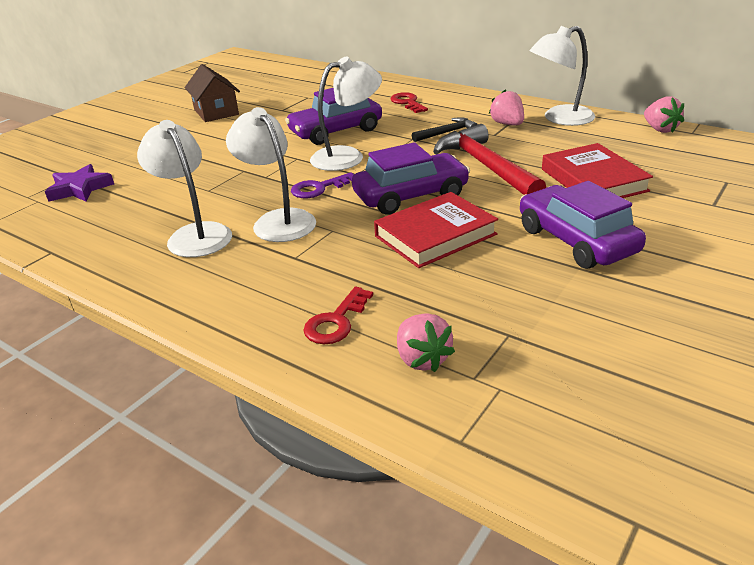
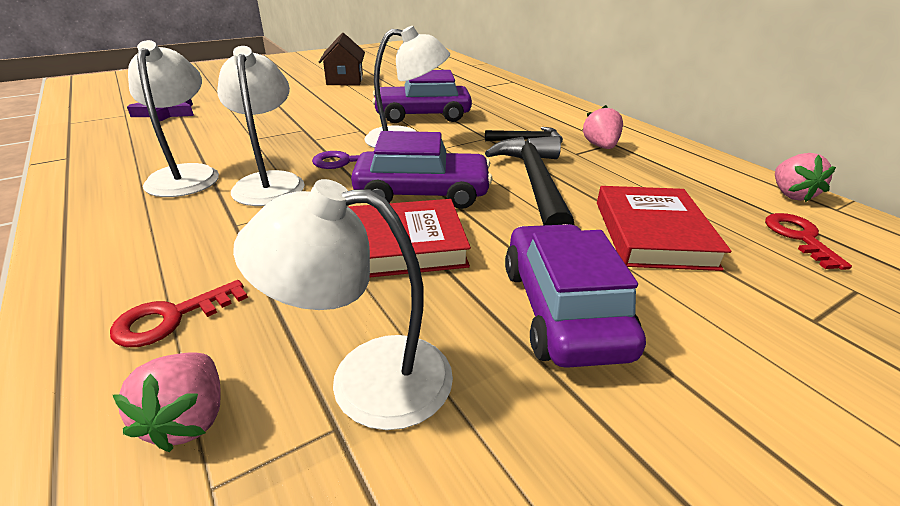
camera: 20 degrees right, 0 degrees up
(407, 103) = (517, 105): red key -> red key (799, 237)
(486, 166) = (535, 183): red hammer -> black hammer
(559, 118) = (666, 154): white lamp -> white lamp (366, 379)

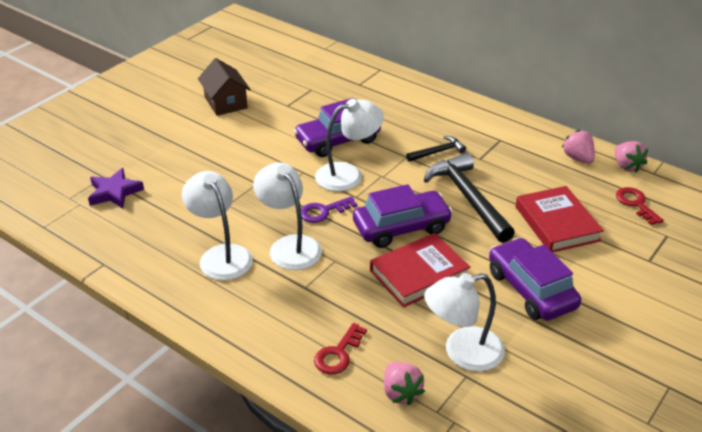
camera: 20 degrees left, 5 degrees up
(600, 146) = (493, 146): pink strawberry -> pink strawberry (578, 158)

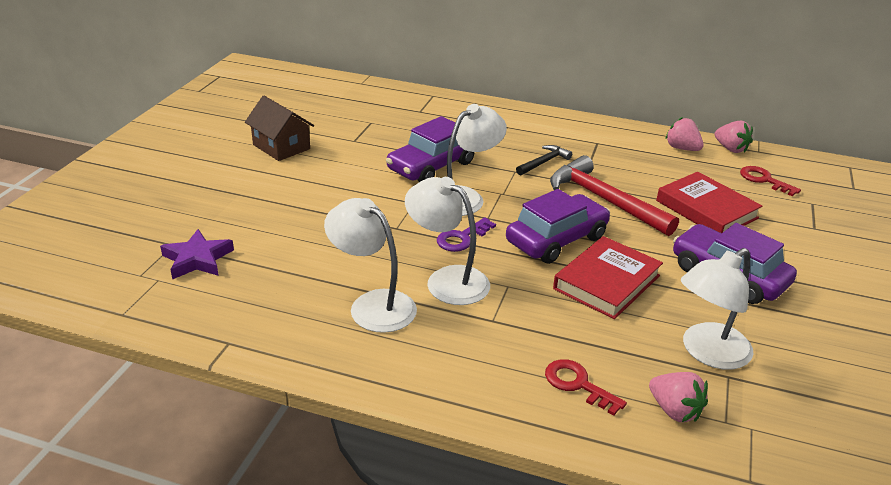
camera: 20 degrees left, 5 degrees down
(338, 354) = (577, 384): red key -> red key turned 120 degrees clockwise
(468, 198) = (604, 200): black hammer -> red hammer

